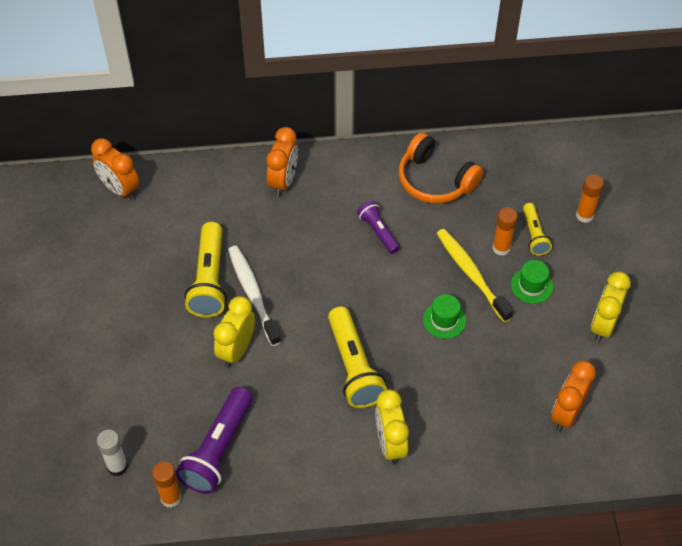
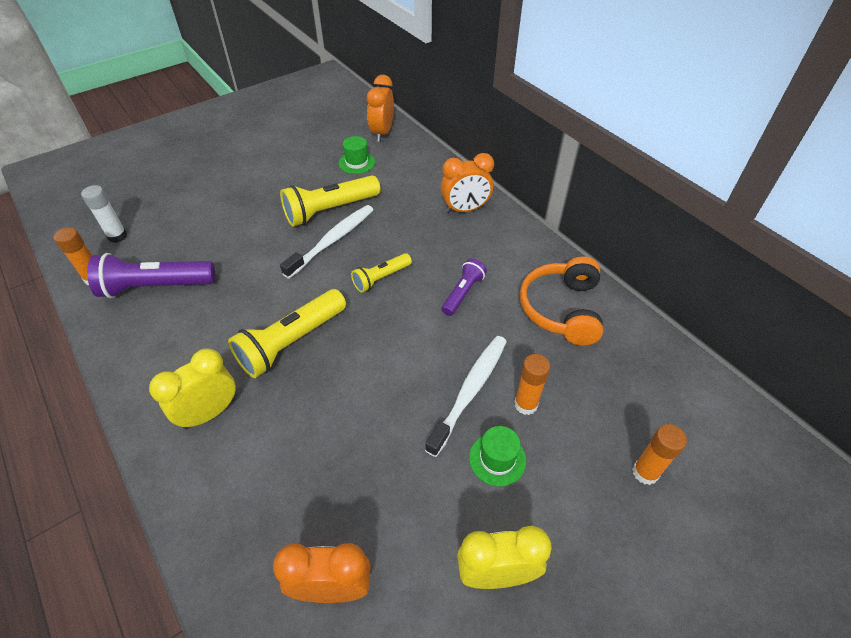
camera: 60 degrees right, 5 degrees down
(236, 350) = (267, 255): yellow clock -> none
(444, 320) = (393, 393): green hat -> green hat (356, 163)
(471, 274) = (470, 391): yellow toothbrush -> white toothbrush
(534, 235) = (570, 429): yellow flashlight -> yellow flashlight (381, 278)

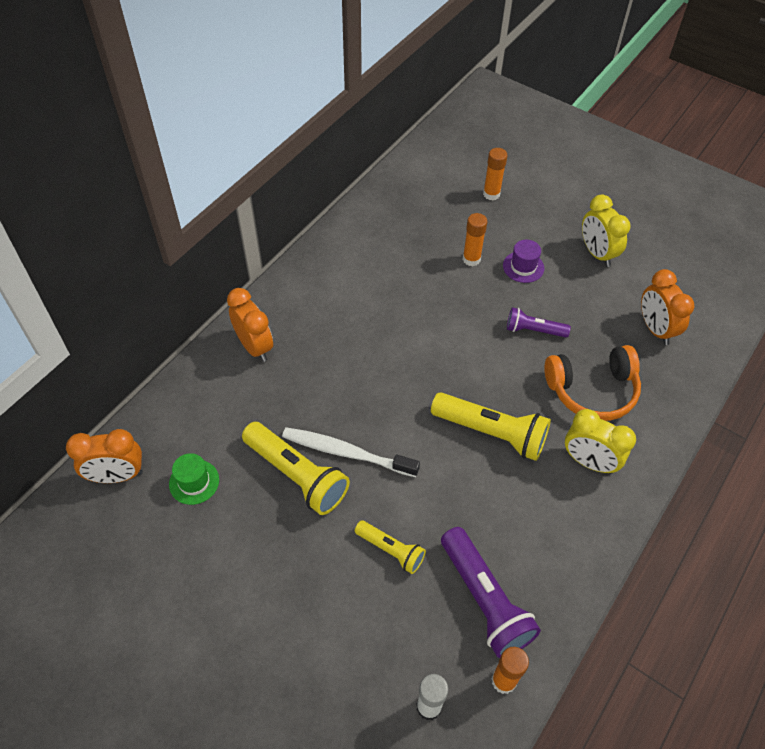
camera: 110 degrees left, 5 degrees up
(381, 278) = (384, 389): yellow flashlight -> yellow flashlight (391, 550)
(463, 293) = (376, 321): purple flashlight -> purple flashlight (533, 330)
(470, 391) = (476, 293): white toothbrush -> none
(497, 459) = (523, 267): green hat -> purple hat
(562, 309) = (366, 251): orange headphones -> orange headphones (592, 390)

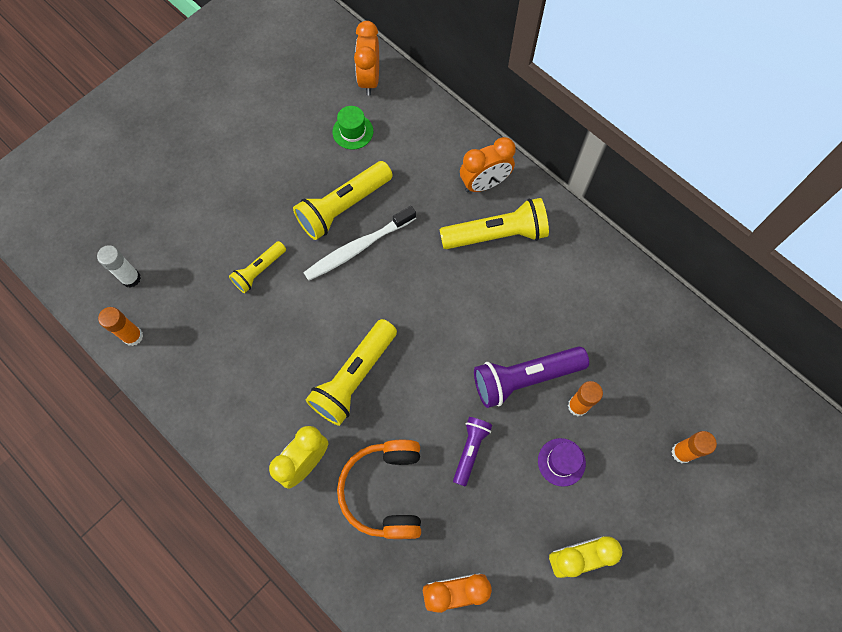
camera: 100 degrees right, 15 degrees up
(312, 331) = (496, 234): none -> yellow flashlight
(346, 452) = (357, 248): white toothbrush -> white toothbrush turned 150 degrees counterclockwise
(484, 600) = (199, 336): purple flashlight -> purple flashlight (524, 378)

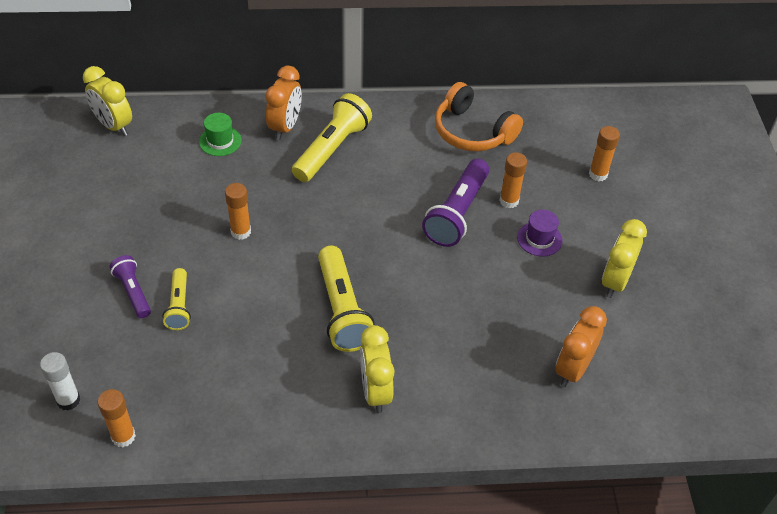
camera: 50 degrees left, 20 degrees down
(343, 207) = (196, 216): yellow flashlight -> none
(353, 131) = (142, 166): green hat -> green hat (220, 141)
(357, 248) = (241, 232): white toothbrush -> orange glue stick
(369, 79) = (113, 126): orange clock -> yellow clock
(385, 491) = (453, 356): orange headphones -> orange headphones (472, 131)
(470, 450) = (477, 282): purple flashlight -> purple flashlight (133, 292)

